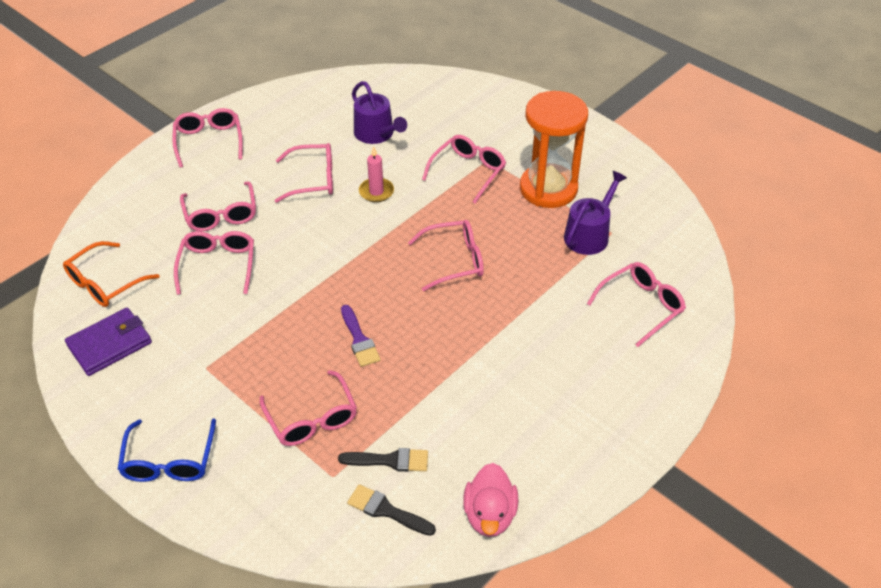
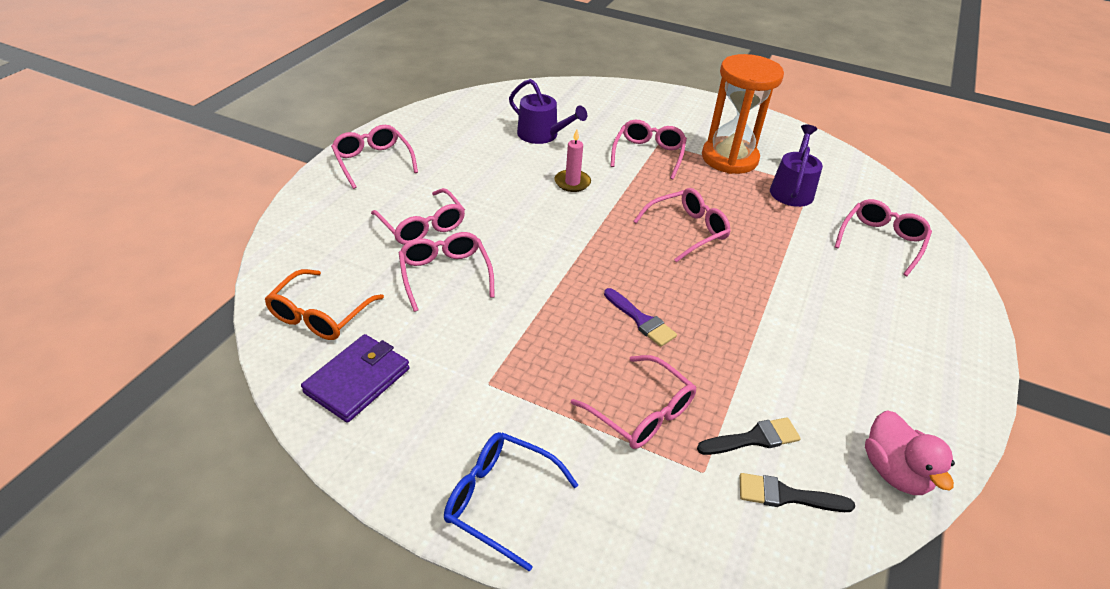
camera: 20 degrees left, 5 degrees down
(169, 460) = (501, 500): blue glasses -> blue glasses turned 135 degrees clockwise
(312, 180) = (501, 181): pink glasses -> none

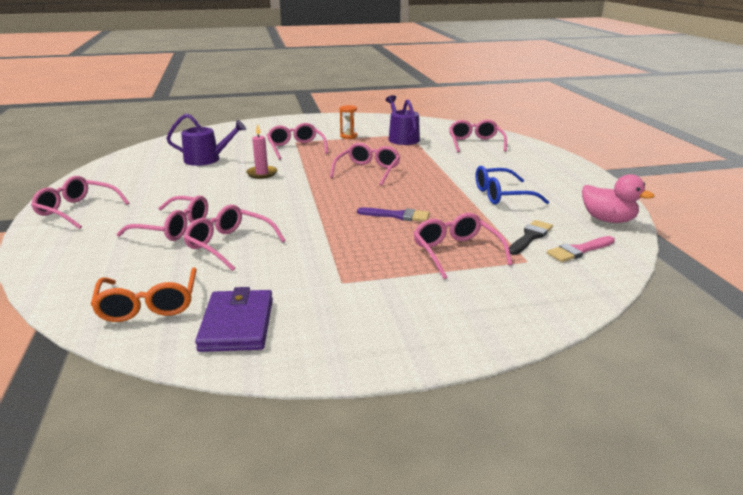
camera: 35 degrees left, 15 degrees down
(501, 500) = (435, 331): blue glasses -> blue glasses (502, 195)
(640, 412) = (456, 253): pink glasses -> pink glasses turned 120 degrees counterclockwise
(729, 158) = (348, 136): orange hourglass -> orange hourglass, size x0.41
(787, 495) = (579, 250): black brush -> pink brush

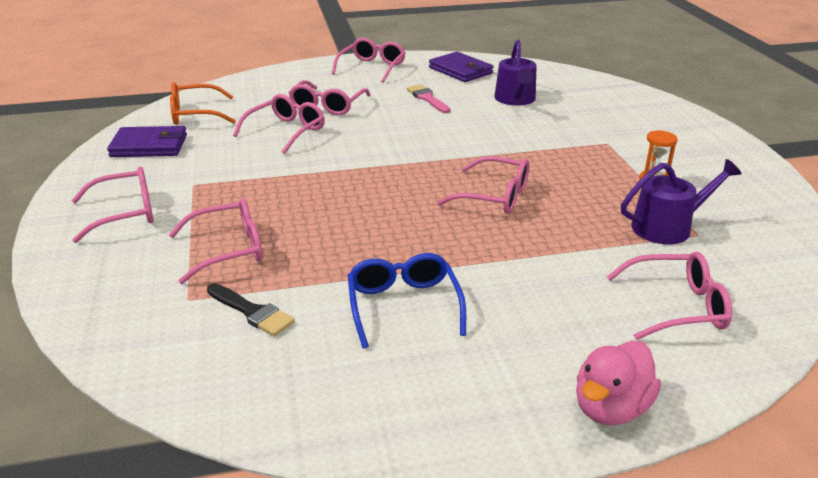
camera: 90 degrees right, 5 degrees up
(124, 174) = (460, 70): none -> purple wallet
(262, 173) = (473, 131): pink candle -> none
(296, 148) = (576, 145): pink glasses -> pink glasses (124, 213)
(397, 216) = (338, 215): purple brush -> none
(579, 250) = (198, 349): pink brush -> pink brush (427, 98)
(608, 220) = (291, 408): pink duck -> pink duck (611, 408)

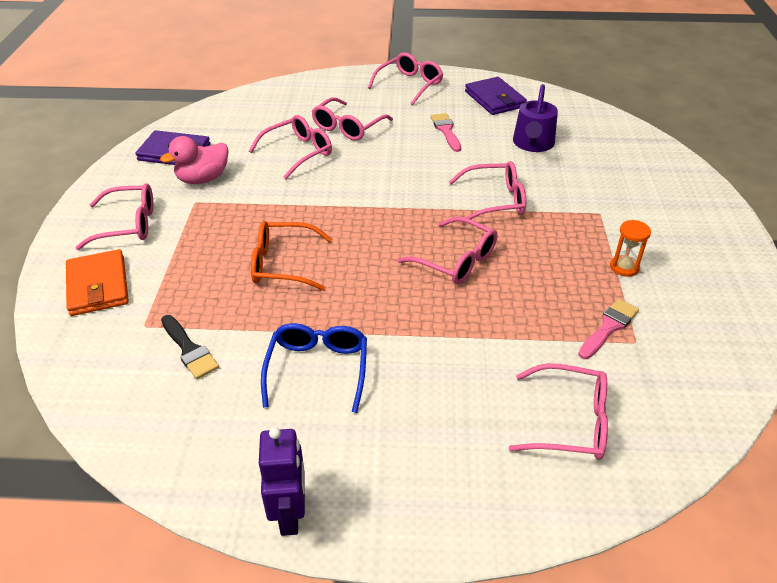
camera: 15 degrees right, 10 degrees up
(115, 272) = (98, 286): none -> orange wallet
(196, 114) = (227, 121): orange glasses -> orange glasses (284, 264)
(227, 250) = (195, 279): pink glasses -> pink glasses (494, 201)
(443, 438) = (290, 514): none -> purple robot
(611, 408) = (450, 518): pink duck -> pink duck (203, 179)
(667, 227) = (609, 327): purple watering can -> pink brush

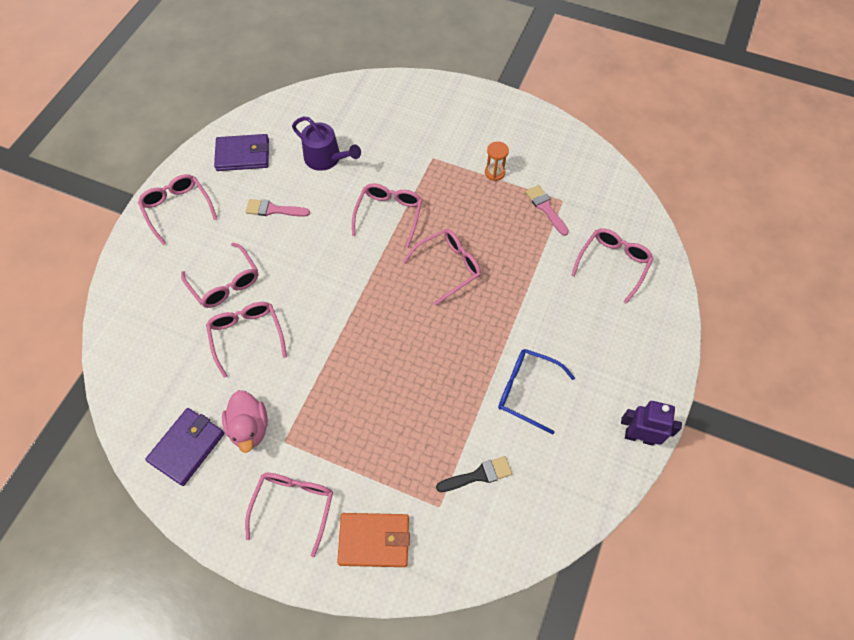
camera: 70 degrees left, 20 degrees up
(284, 264) = (405, 386): orange glasses -> none

